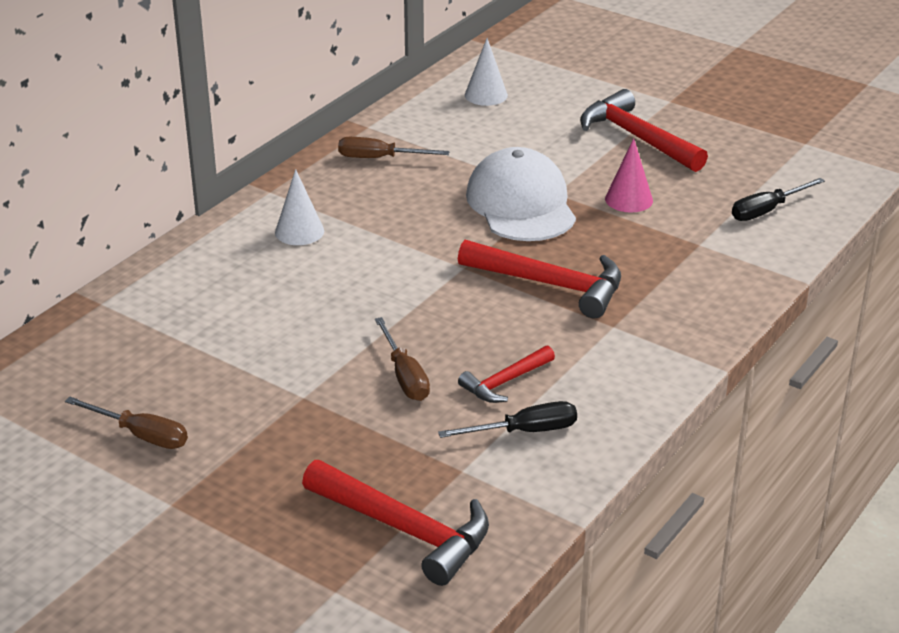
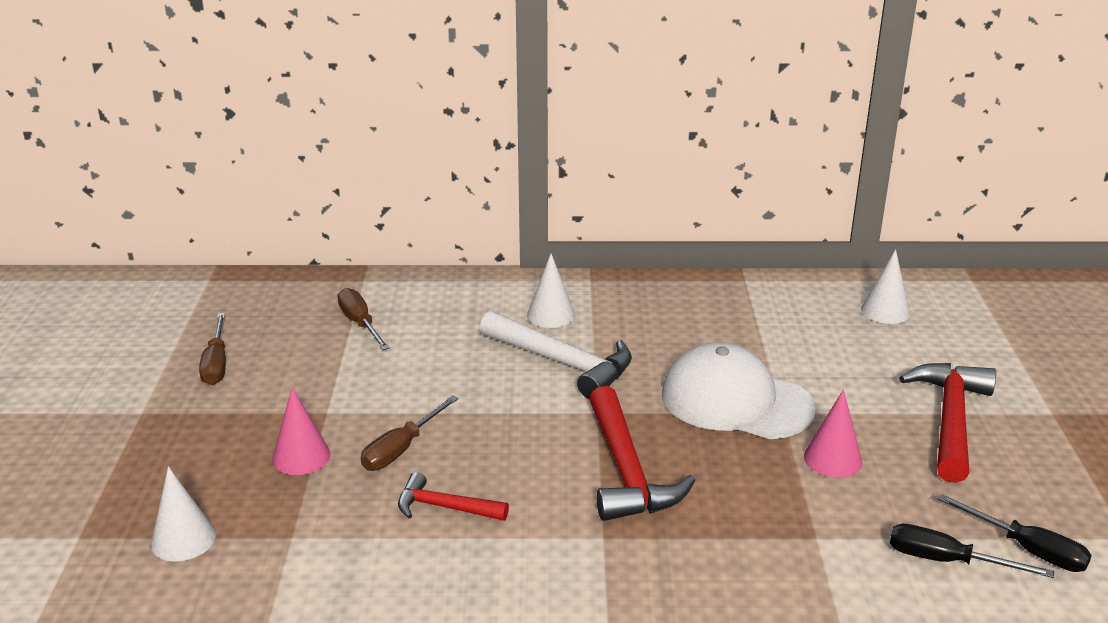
camera: 55 degrees right, 5 degrees down
(355, 431) = (301, 457): none -> pink cone
(378, 255) = (562, 363): none -> white hammer
(379, 158) = (705, 304): brown screwdriver -> brown screwdriver (360, 323)
(404, 530) = (183, 539): red hammer -> white cone
(521, 204) = (736, 401): white cap -> white cap turned 105 degrees counterclockwise
(525, 431) = (379, 550): black screwdriver -> black screwdriver (1027, 549)

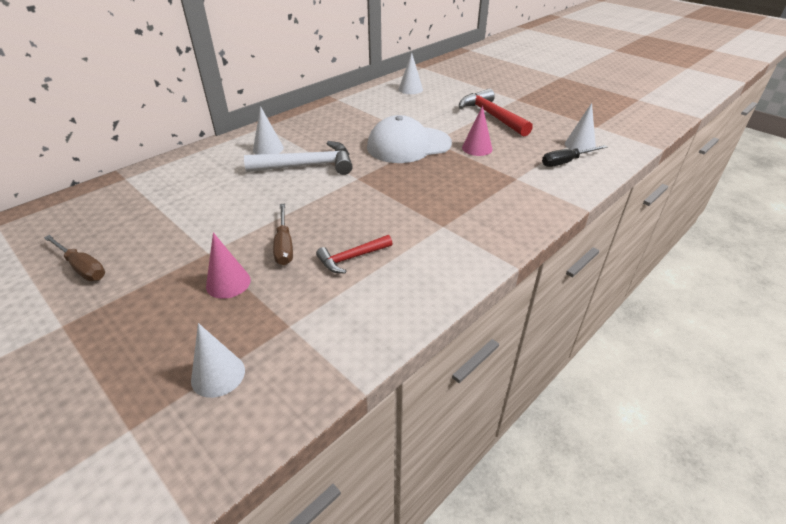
camera: 45 degrees left, 10 degrees up
(360, 323) = (158, 200): brown screwdriver -> none
(626, 471) = (409, 194): red hammer -> none
(1027, 549) = (580, 145): black screwdriver -> white cone

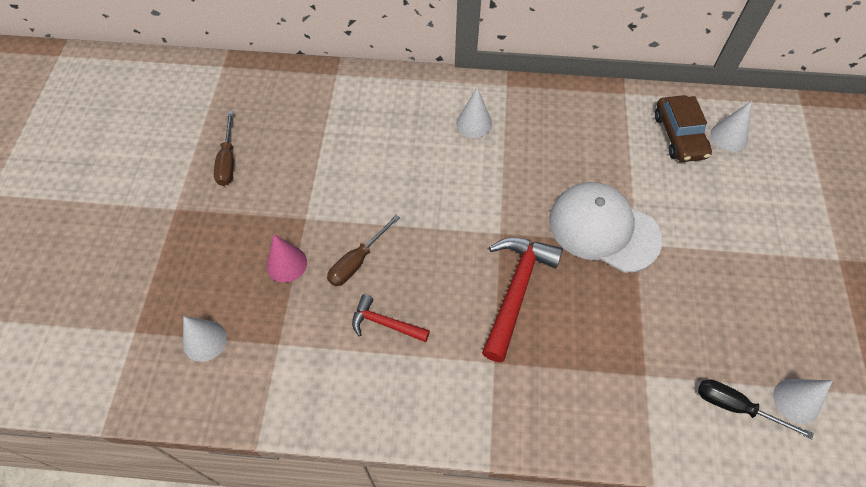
camera: 50 degrees right, 20 degrees up
(307, 166) = (479, 178): white hammer -> none
(388, 99) = (679, 135): none -> brown car
(477, 148) = (667, 296): pink cone -> none
(492, 116) = (761, 261): red hammer -> red hammer (516, 291)

